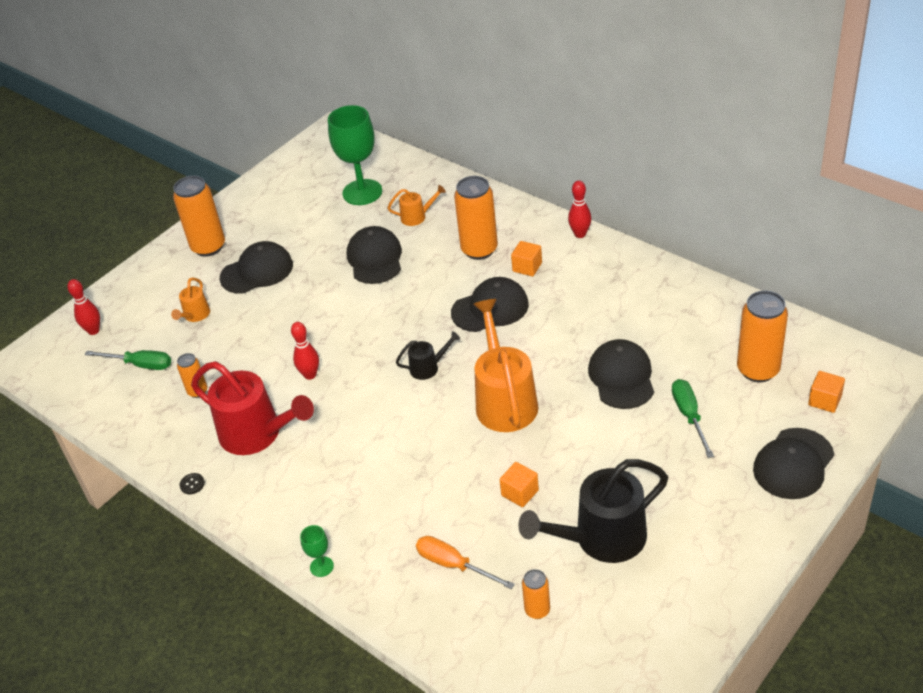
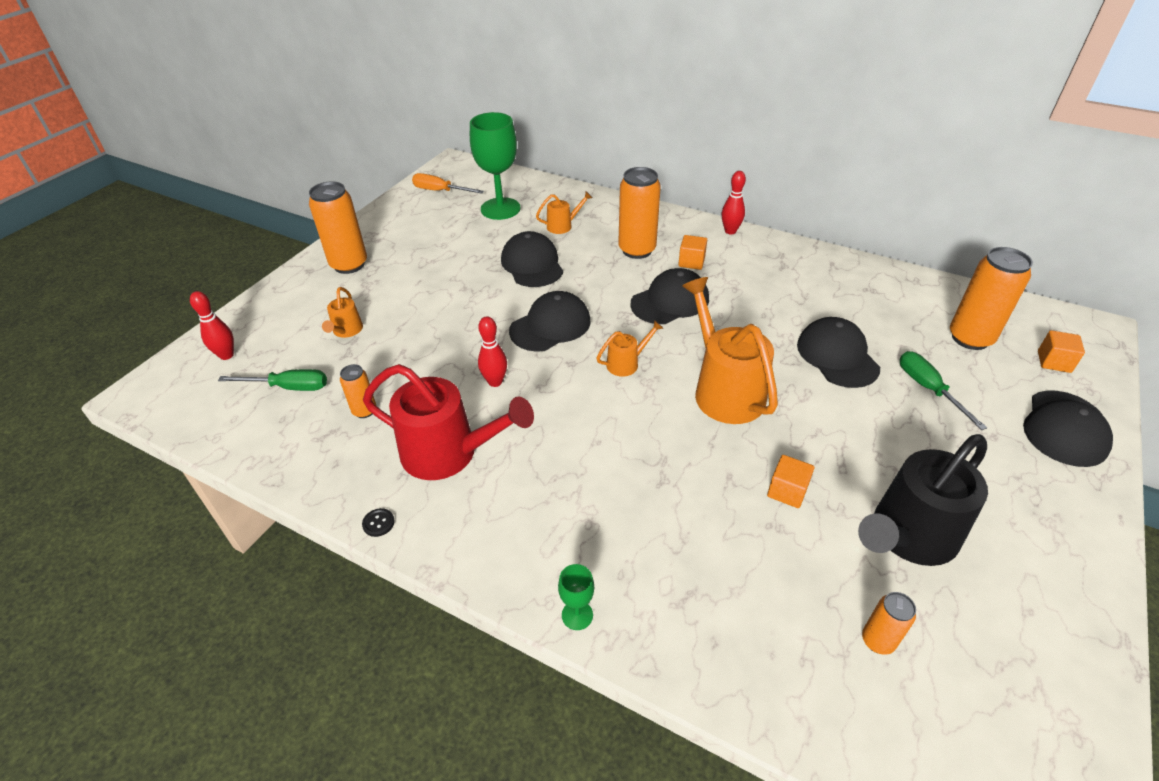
camera: 15 degrees left, 0 degrees up
(257, 271) = (408, 284): black cap -> black cap (550, 326)
(428, 367) = (627, 363): black watering can -> orange watering can
(453, 565) = (746, 591): orange screwdriver -> orange screwdriver (440, 191)

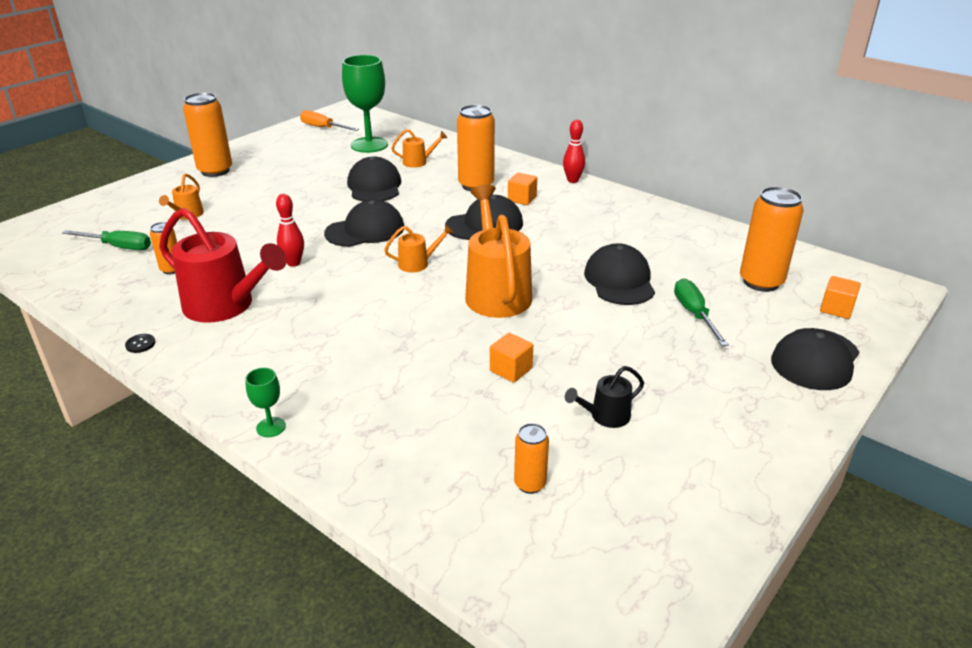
camera: 10 degrees right, 10 degrees down
(226, 355) = (80, 220): red bowling pin -> none
(907, 537) = (605, 416): black watering can -> black watering can, size x0.47

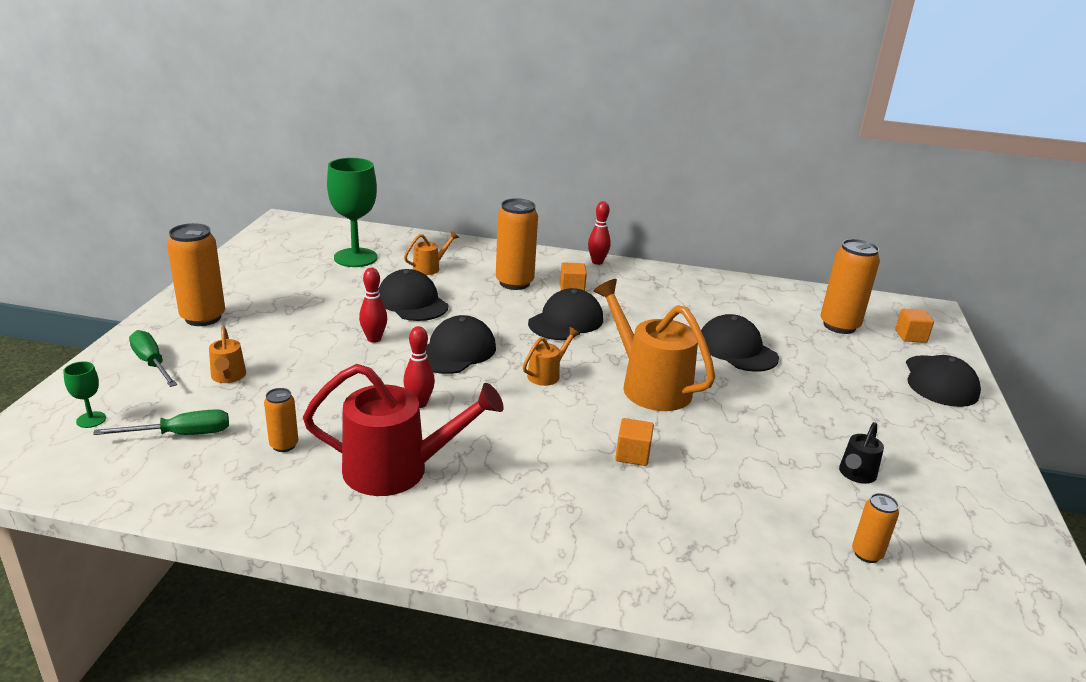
camera: 30 degrees left, 5 degrees down
(140, 344) = (347, 541): black button -> none
(271, 427) = (594, 583): green goblet -> green goblet (91, 420)
(314, 208) = (374, 339): none -> red bowling pin
(323, 128) = (280, 246): orange screwdriver -> none
(511, 369) = (741, 456): orange cube -> orange cube (632, 454)
(694, 314) = (823, 365): green screwdriver -> green screwdriver (152, 363)

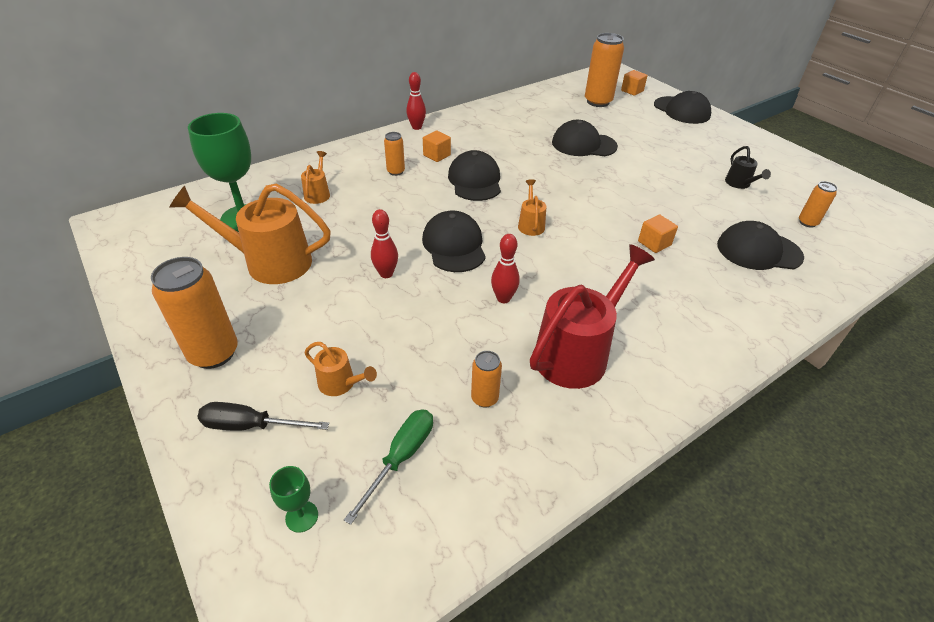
camera: 45 degrees left, 15 degrees up
(152, 363) = (251, 425): green screwdriver -> black screwdriver
(412, 302) = (357, 228): black cap -> black cap (758, 251)
(514, 283) = (396, 171): orange can -> orange can, size x0.52
(648, 385) = (587, 195): orange watering can -> orange watering can (269, 262)

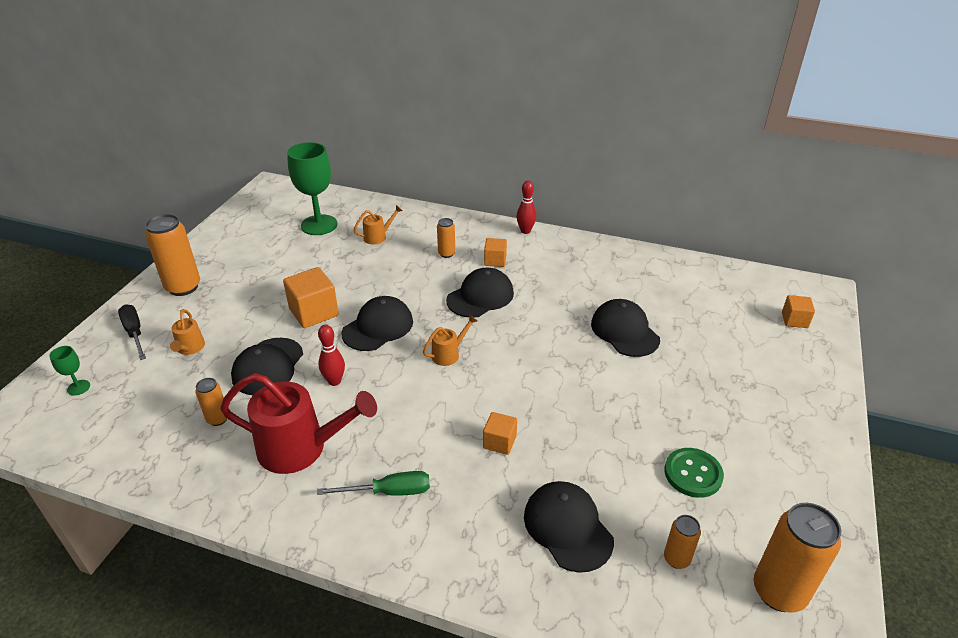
camera: 55 degrees right, 5 degrees down
(269, 262) = (282, 259): orange watering can -> none
(386, 274) = (314, 312): red bowling pin -> orange cube
(401, 457) = (142, 405): green screwdriver -> green screwdriver (389, 492)
(598, 102) = (729, 307): orange can -> orange can (779, 592)
(681, 110) = (806, 373): black cap -> black cap (268, 366)
(739, 184) = (693, 474): black watering can -> green button

